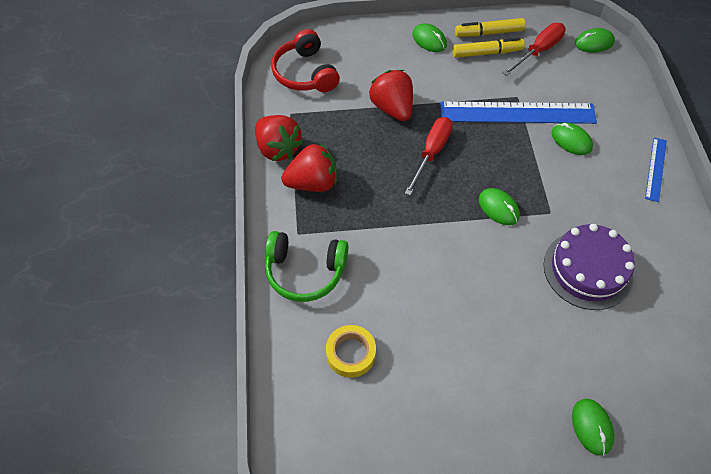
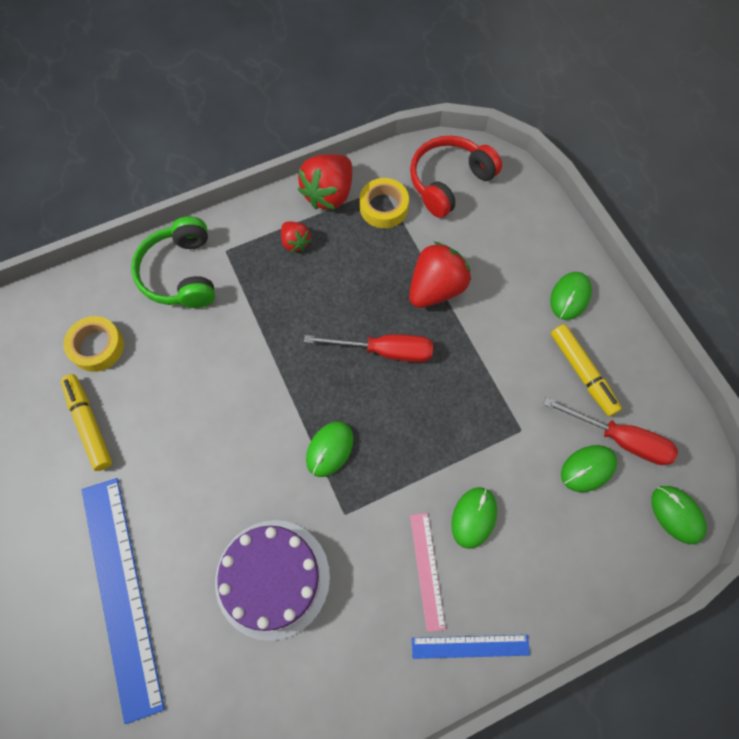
camera: 70 degrees right, 10 degrees up
(308, 118) = (383, 207): none -> yellow tape
(313, 183) = (295, 242): red strawberry -> red strawberry, size x0.54
(489, 33) = (621, 366): yellow marker -> yellow marker (89, 424)
(517, 112) = (492, 436): blue ruler -> blue ruler (121, 593)
(591, 427) = (63, 622): green mouse -> green mouse (588, 468)
(601, 176) = (427, 570): none -> pink ruler

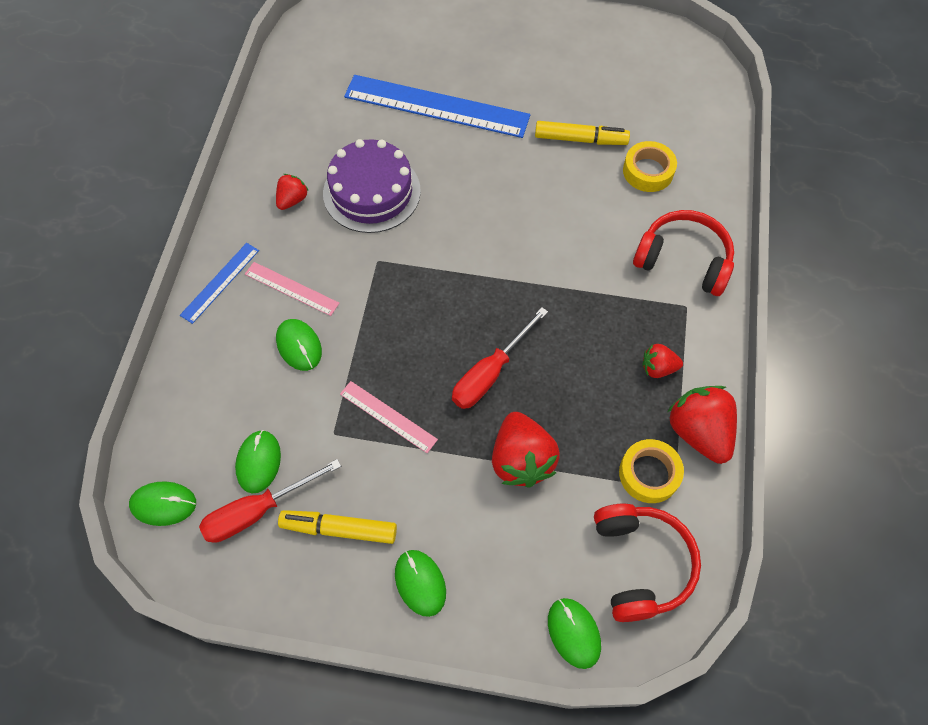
camera: 125 degrees right, 5 degrees down
(181, 273) = (683, 260): green headphones -> red headphones
(329, 449) = (436, 280): green mouse -> green mouse (574, 633)
(333, 653) = (292, 200): none -> red strawberry
(476, 400) = (388, 416): none -> pink ruler

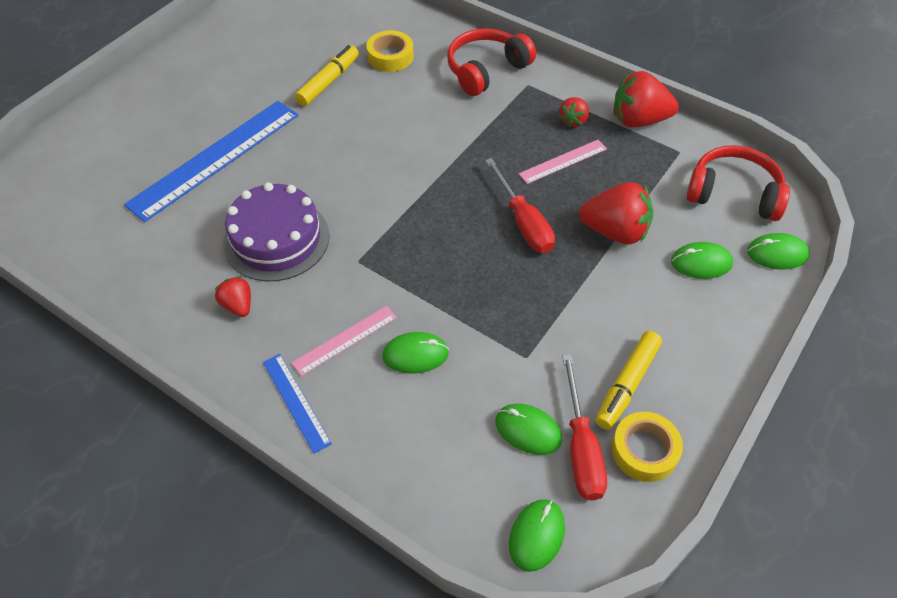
camera: 65 degrees left, 10 degrees down
(388, 416) = (529, 309): pink ruler -> pink ruler (563, 161)
(420, 583) = (701, 340): green mouse -> green mouse (701, 263)
(649, 474) = (661, 160): yellow tape -> yellow tape (644, 450)

